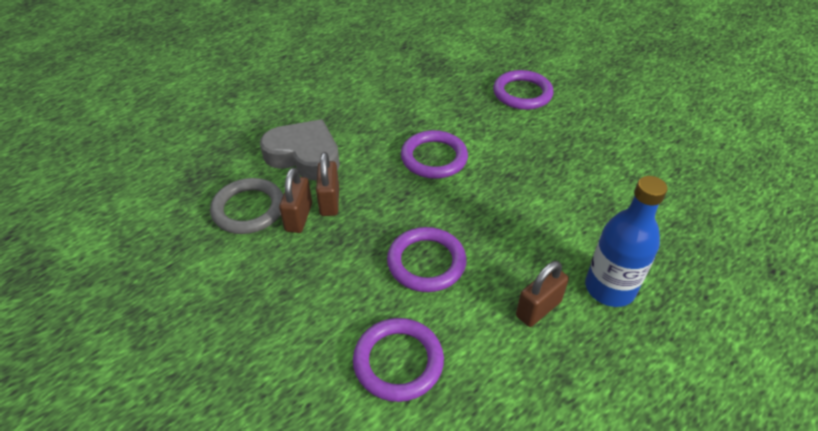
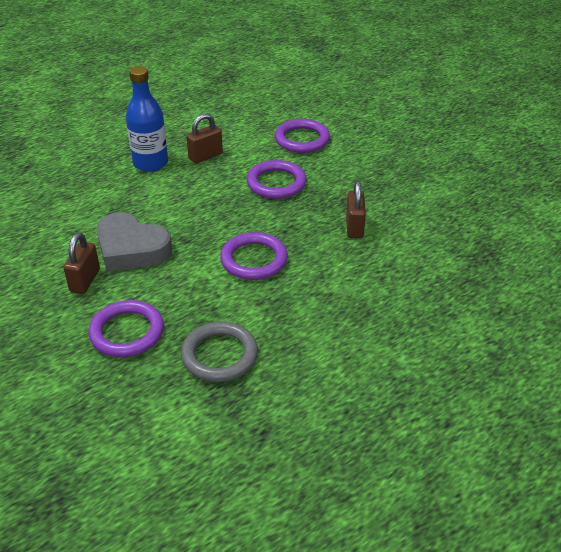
camera: 175 degrees left, 5 degrees down
(248, 209) = (425, 225): grey ring -> grey ring (219, 355)
(299, 217) = (379, 217): brown padlock -> brown padlock (85, 280)
(304, 156) = (385, 269): grey heart -> grey heart (131, 249)

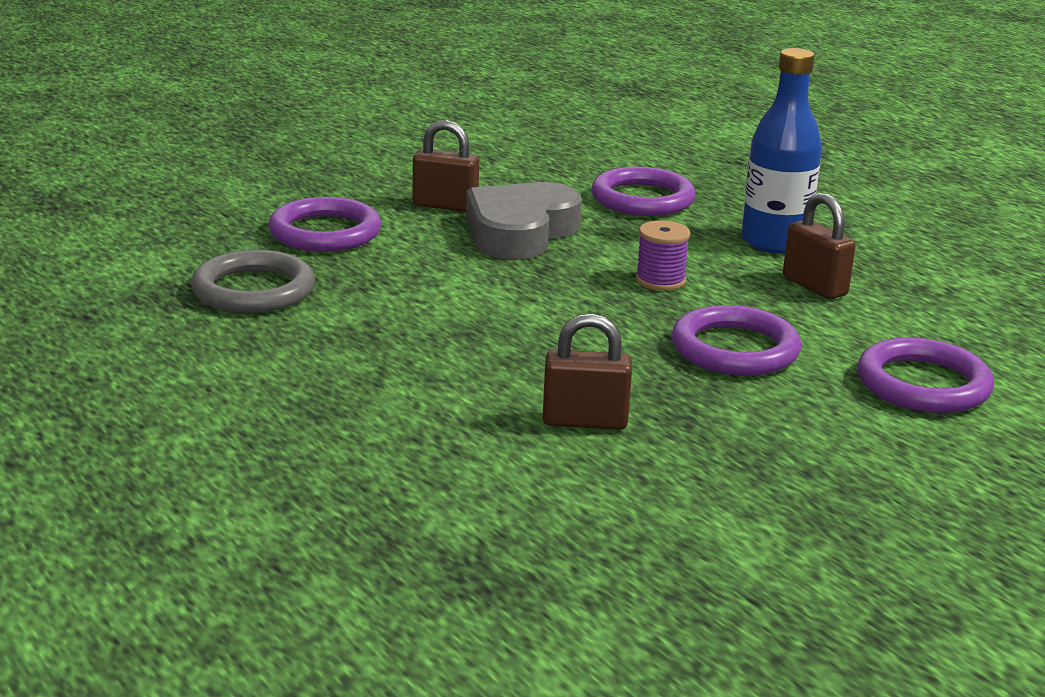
camera: 90 degrees right, 15 degrees down
(200, 201) = (660, 280): none -> purple spool
(254, 260) = (483, 320): purple ring -> purple ring (642, 199)

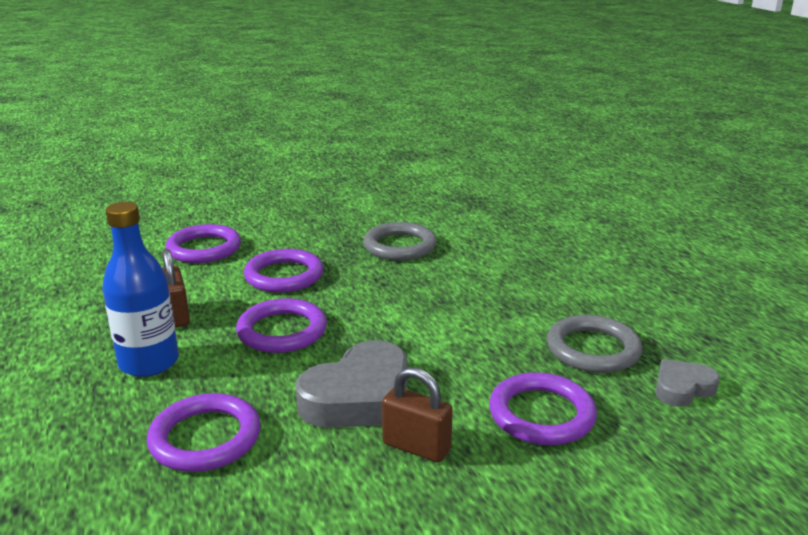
camera: 165 degrees left, 0 degrees up
(159, 262) = (682, 388): none -> grey heart
(585, 421) = (400, 246): brown padlock -> grey ring
(660, 280) = (282, 331): purple spool -> purple ring

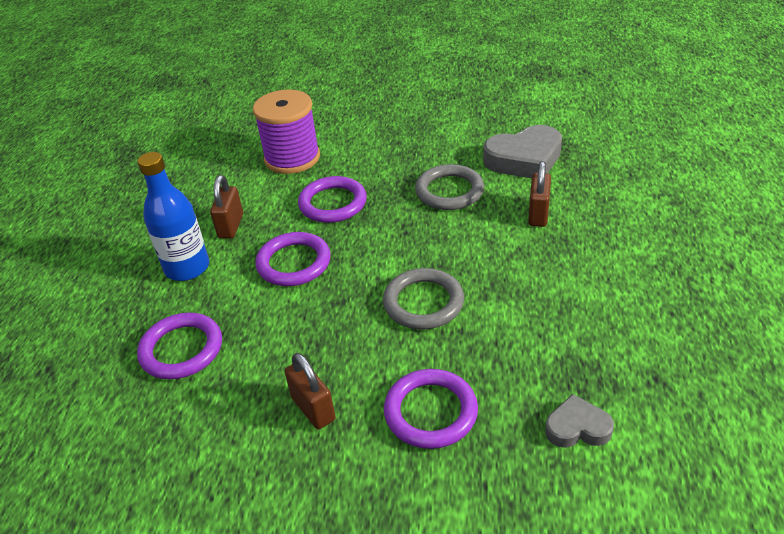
camera: 30 degrees right, 15 degrees up
(204, 248) = (292, 158): purple ring -> purple spool
(359, 397) = (305, 347): grey heart -> grey heart (524, 159)
(499, 248) = (538, 214): none -> brown padlock
(593, 349) = (530, 358): grey ring -> grey ring (423, 302)

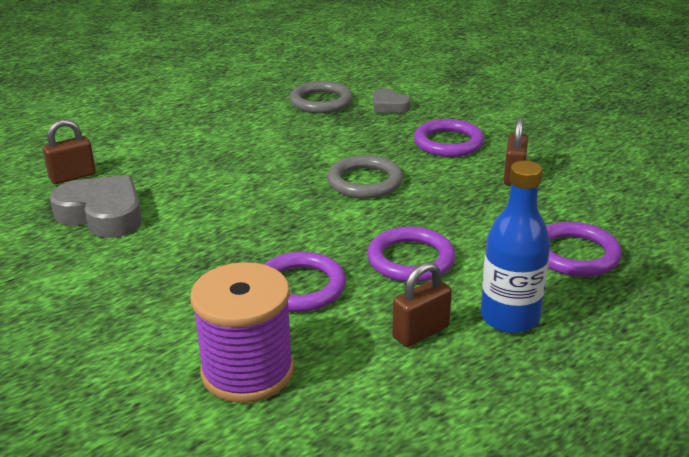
camera: 135 degrees left, 10 degrees down
(449, 191) = (202, 231): grey ring -> grey ring (321, 102)
(538, 214) = (193, 178): brown padlock -> brown padlock (73, 177)

